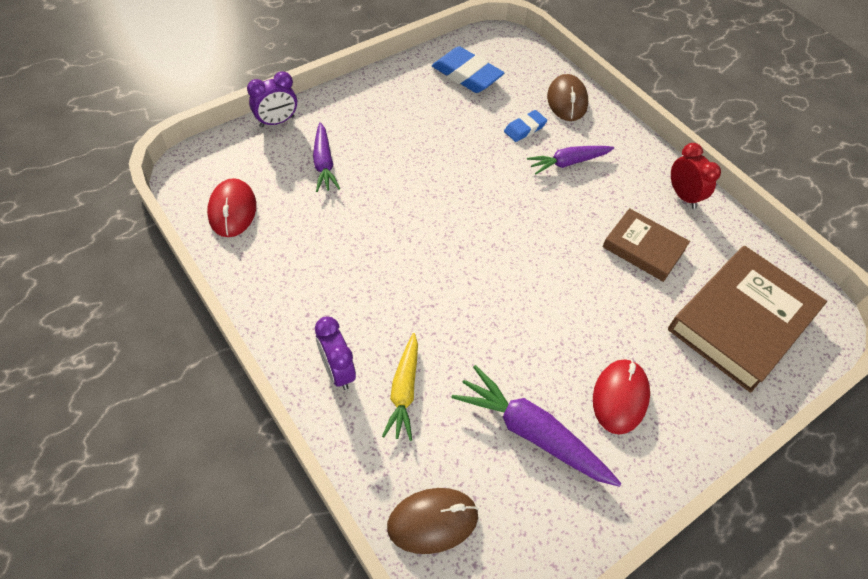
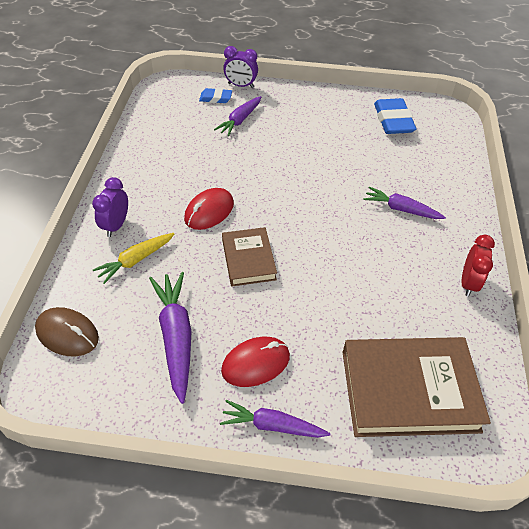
camera: 45 degrees right, 5 degrees down
(232, 210) = (163, 115): red mouse -> red mouse (209, 211)
(525, 128) = (395, 172): blue eraser -> blue eraser (215, 98)
(567, 101) = (450, 173): brown mouse -> none
(643, 248) = (391, 293): brown book -> brown book (248, 259)
(691, 438) = (272, 425): none -> purple carrot

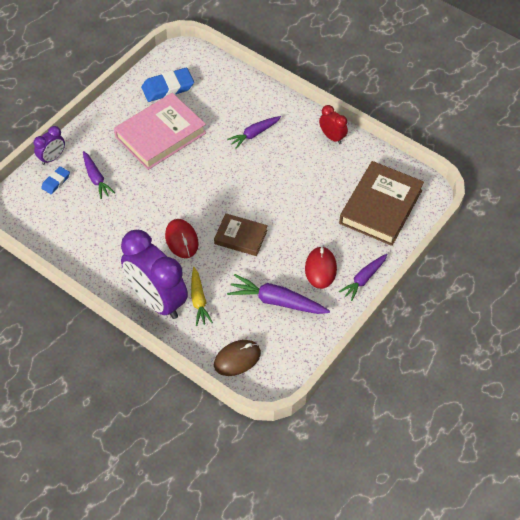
camera: 60 degrees left, 5 degrees up
(116, 225) = (157, 300): purple clock -> purple clock, size x2.15
(330, 140) = (160, 135): none -> pink book
(393, 120) = (167, 88): blue eraser -> blue eraser turned 45 degrees counterclockwise

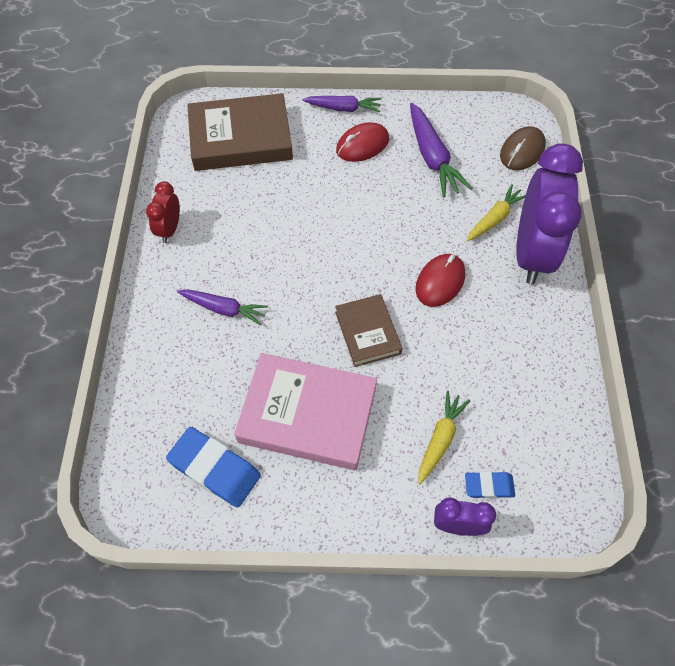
camera: 125 degrees left, 5 degrees up
(96, 178) = (440, 439): purple carrot -> yellow carrot
(237, 359) = (522, 151): brown mouse -> brown mouse turned 75 degrees counterclockwise
(240, 237) = (385, 231): brown book -> brown book (368, 333)

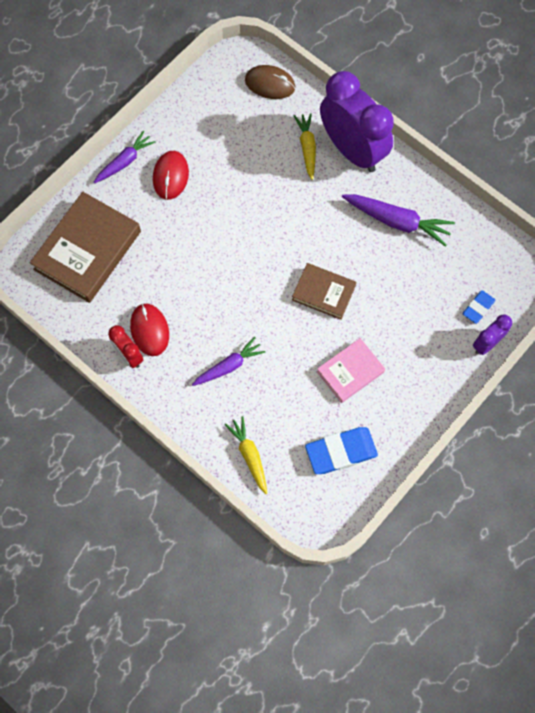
camera: 50 degrees left, 10 degrees up
(307, 415) = (350, 372): pink book -> pink book, size x0.57
(432, 157) = (223, 142): purple carrot -> purple carrot (397, 221)
(440, 282) = (324, 220): red mouse -> red mouse (149, 330)
(440, 439) = (429, 310): yellow carrot -> yellow carrot (249, 455)
(522, 151) = (270, 84): brown mouse -> brown mouse turned 60 degrees counterclockwise

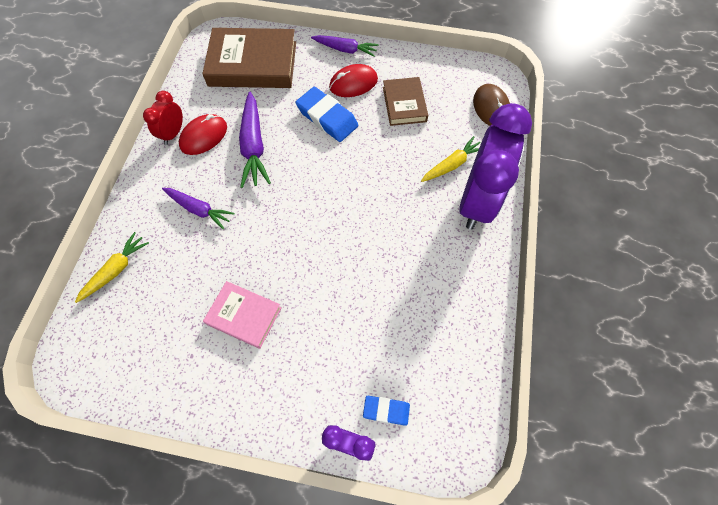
camera: 60 degrees right, 5 degrees down
(323, 293) = (315, 250): brown book -> brown book (404, 104)
(341, 452) = (152, 351): blue eraser -> blue eraser (327, 118)
(397, 221) = (431, 278): purple carrot -> purple carrot (254, 146)

